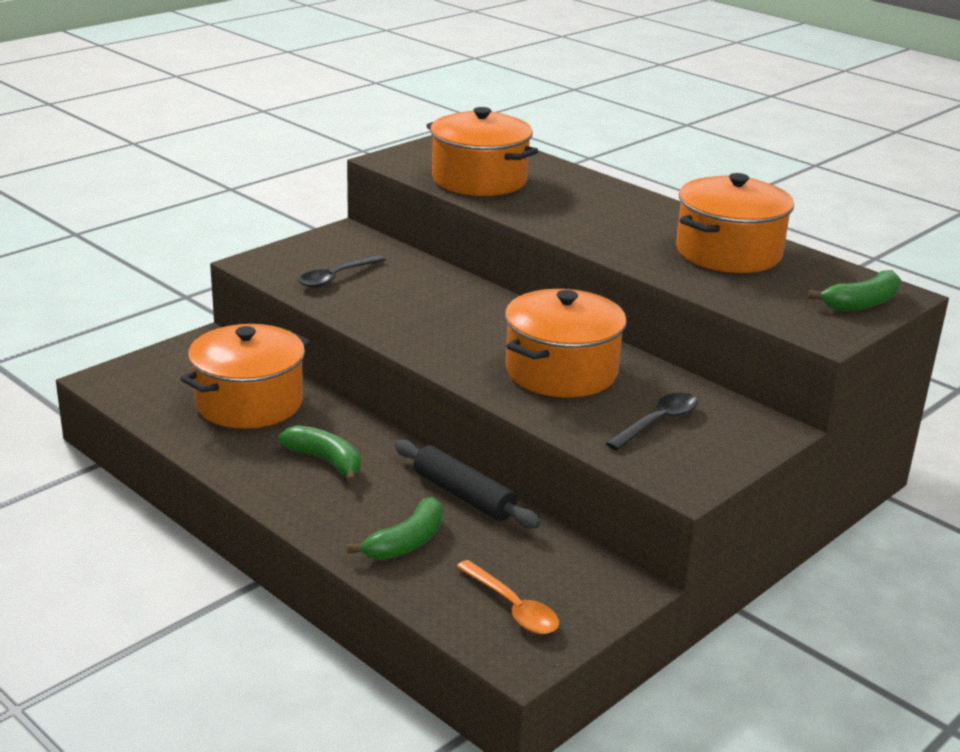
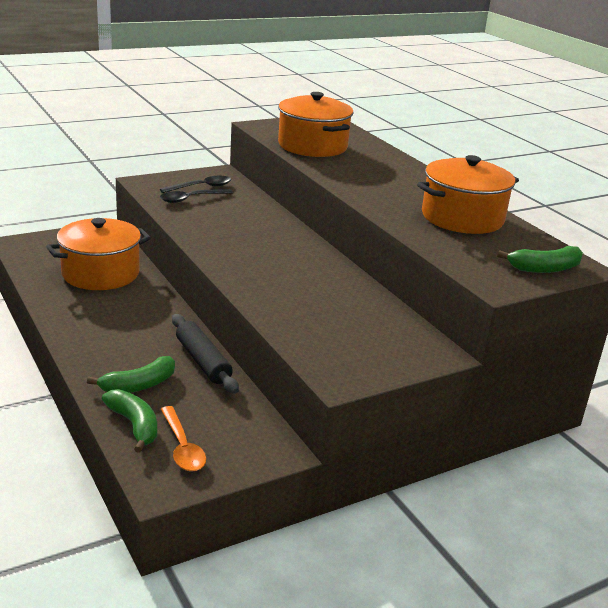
camera: 15 degrees right, 0 degrees up
(326, 461) = (123, 320): green banana -> green banana (134, 425)
(561, 371) = (303, 284): orange pot -> none
(657, 422) = (350, 332): black spoon -> black spoon (201, 187)

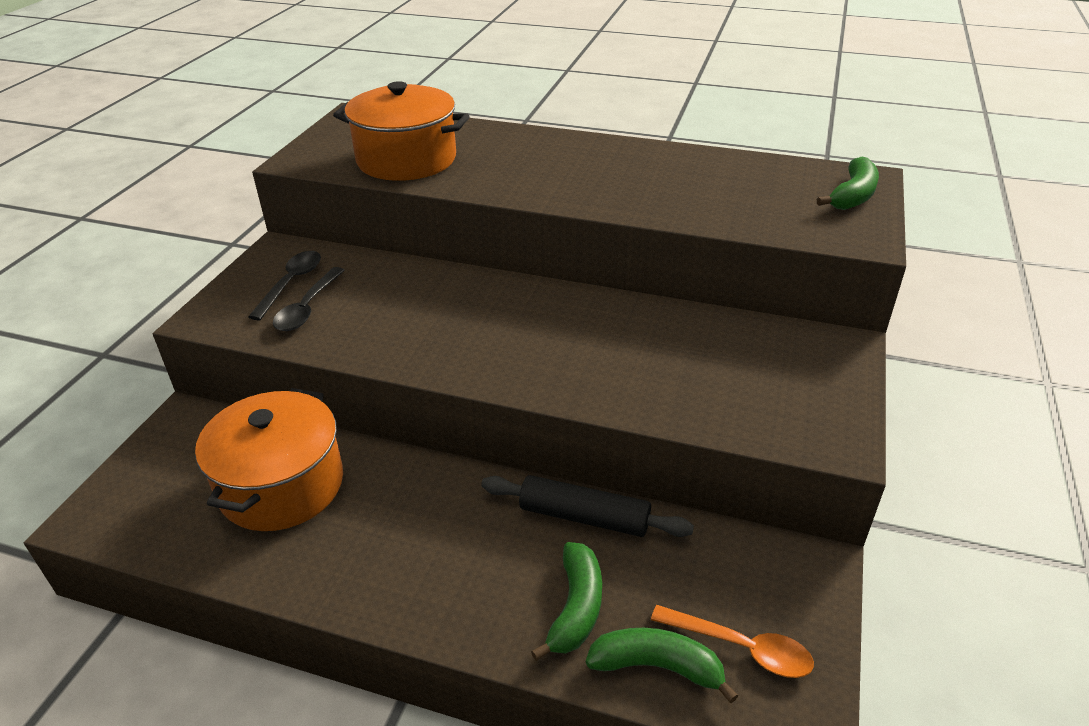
camera: 40 degrees left, 10 degrees up
(462, 218) = (697, 175): orange pot -> none

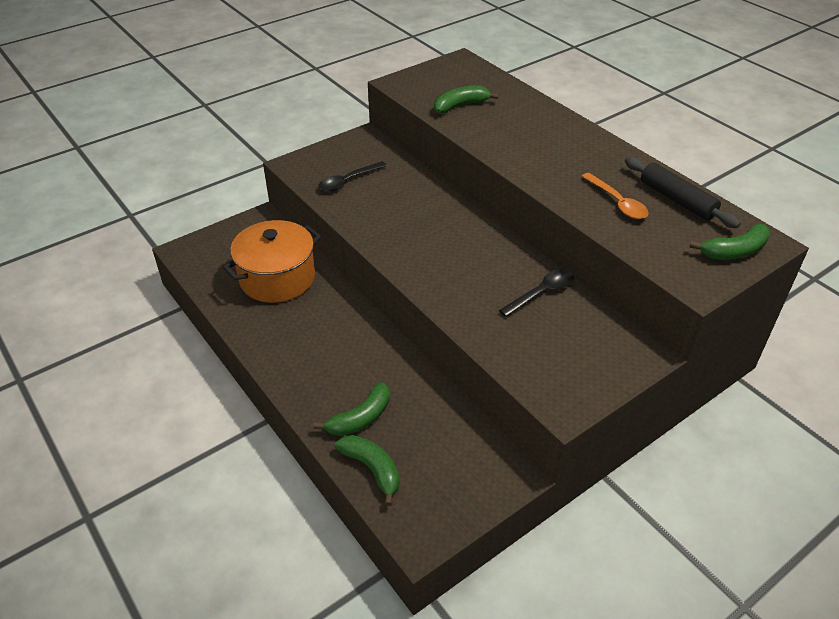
camera: 35 degrees right, 5 degrees up
(291, 283) = (352, 162): black spoon -> black spoon (541, 293)
(406, 159) = (460, 106): orange pot -> green banana
(584, 516) = (410, 376): black rolling pin -> black rolling pin (677, 200)
(741, 647) = (424, 487): orange spoon -> orange spoon (617, 202)

